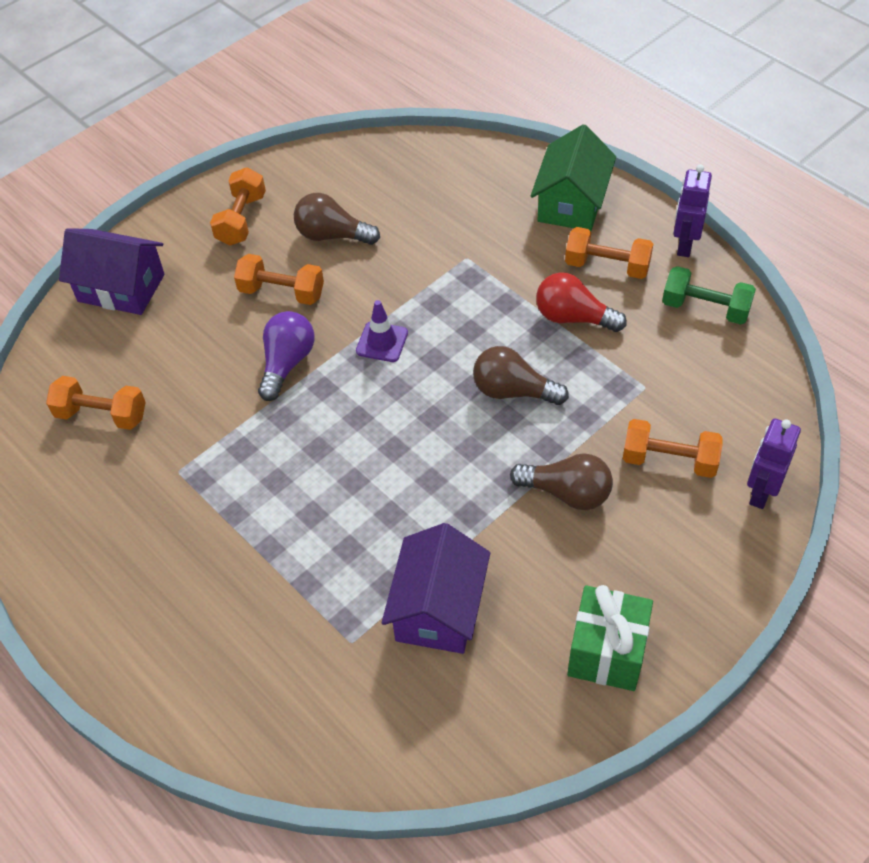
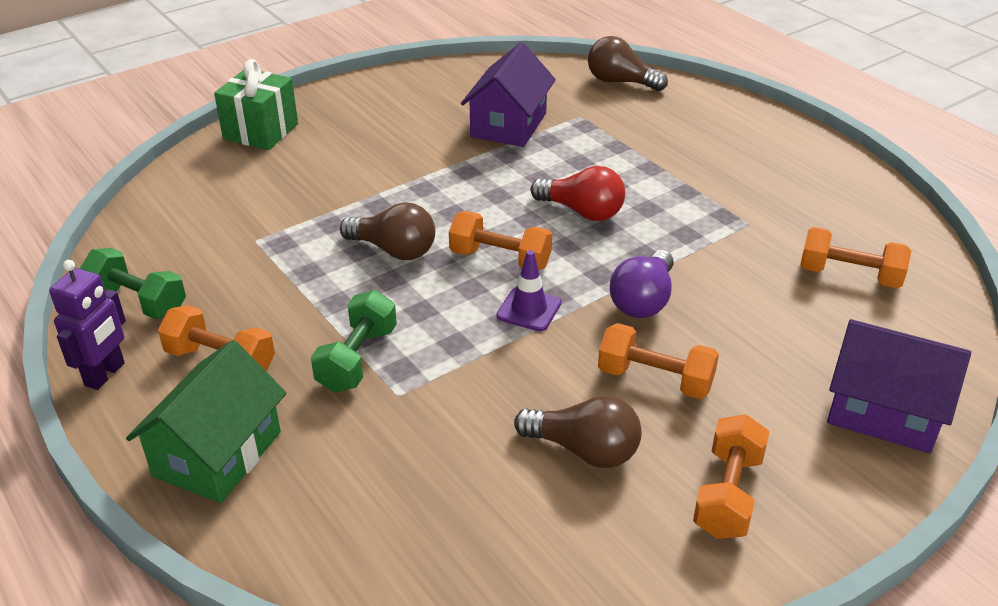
camera: 175 degrees left, 15 degrees down
(506, 280) = (357, 359): none -> green dumbbell
(567, 493) = (375, 175): brown light bulb -> brown light bulb (620, 82)
(573, 317) = (295, 309): red light bulb -> red light bulb (582, 212)
(606, 652) = (387, 96): green gift -> green gift (261, 131)
(669, 460) = (270, 186): orange dumbbell -> orange dumbbell (500, 259)
(760, 492) = (206, 160): purple robot -> none

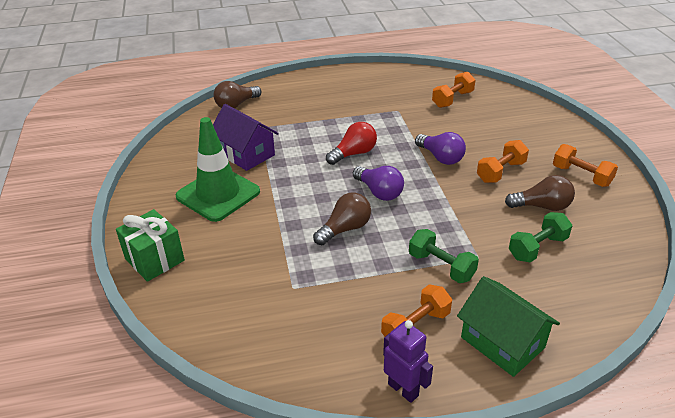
camera: 65 degrees left, 0 degrees up
(138, 301) = (328, 361): green dumbbell -> green dumbbell (537, 248)
(406, 132) = (218, 194): none -> green traffic cone
(500, 259) = (379, 192): orange dumbbell -> purple light bulb
(529, 309) = (429, 194): purple traffic cone -> none
(584, 450) = (542, 206): brown light bulb -> brown light bulb turned 45 degrees clockwise
(884, 412) = (544, 123): purple house -> none

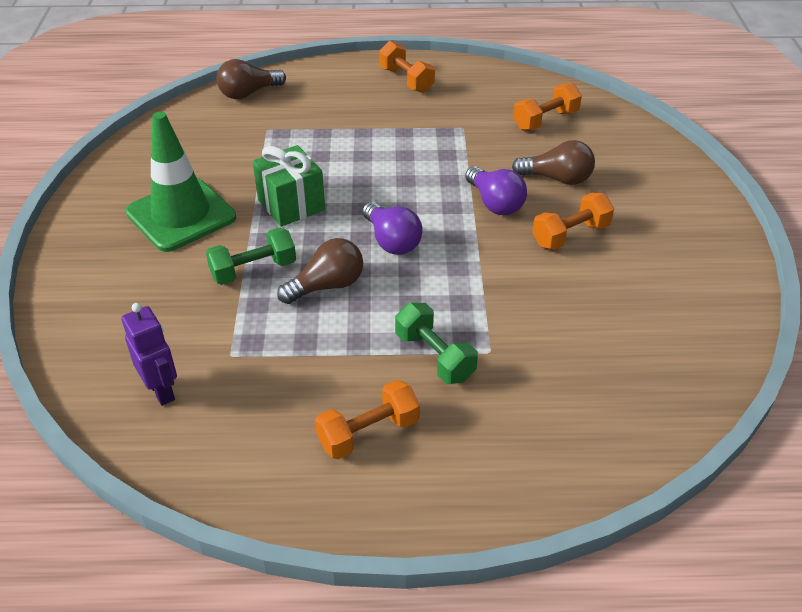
camera: 10 degrees right, 5 degrees up
(155, 260) = (72, 292): green gift -> green gift (291, 205)
(246, 154) = (236, 164): purple house -> none
(354, 153) = (378, 182): red light bulb -> none
(403, 389) = (320, 513): purple robot -> purple robot (162, 391)
(502, 342) = (475, 473): green house -> none
(537, 248) = (577, 351): green dumbbell -> green dumbbell (253, 270)
(542, 206) = (608, 293): brown light bulb -> brown light bulb (557, 178)
(581, 176) = (683, 256): orange dumbbell -> orange dumbbell (406, 80)

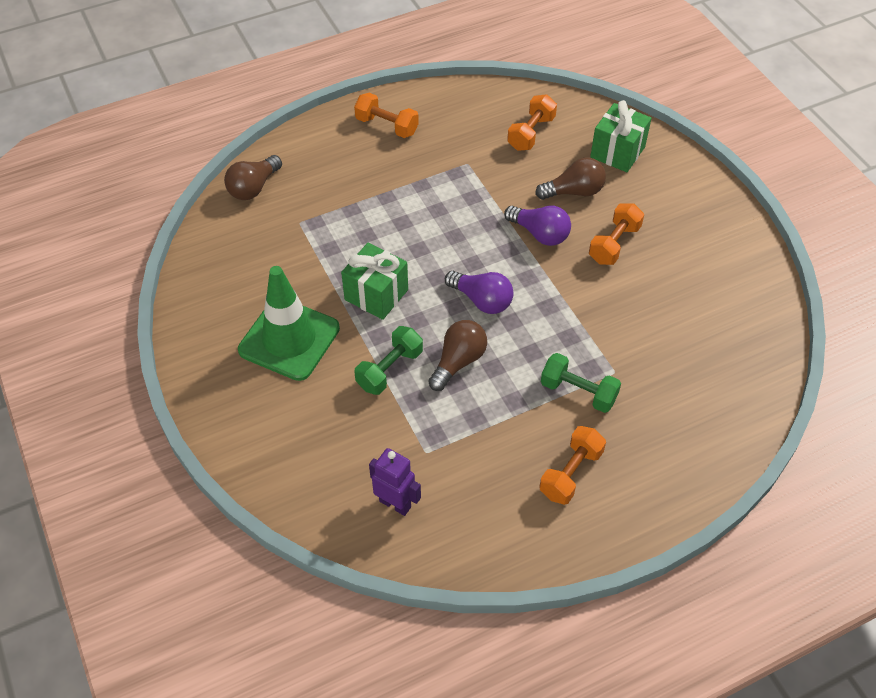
camera: 25 degrees left, 10 degrees up
(628, 158) = (617, 152): none -> green gift

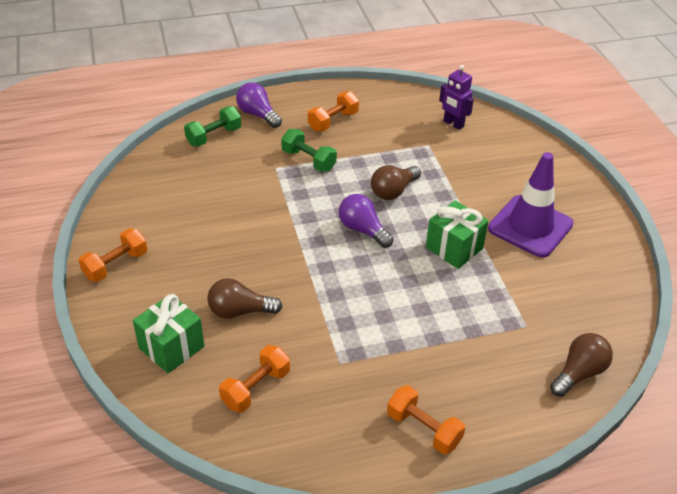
camera: 170 degrees left, 10 degrees down
(289, 339) = (530, 226): green traffic cone -> purple traffic cone
(389, 369) = (448, 194): green dumbbell -> green dumbbell (214, 136)
(540, 234) = (291, 276): purple light bulb -> purple light bulb (258, 114)
(614, 244) = (227, 256): orange dumbbell -> orange dumbbell (116, 265)

